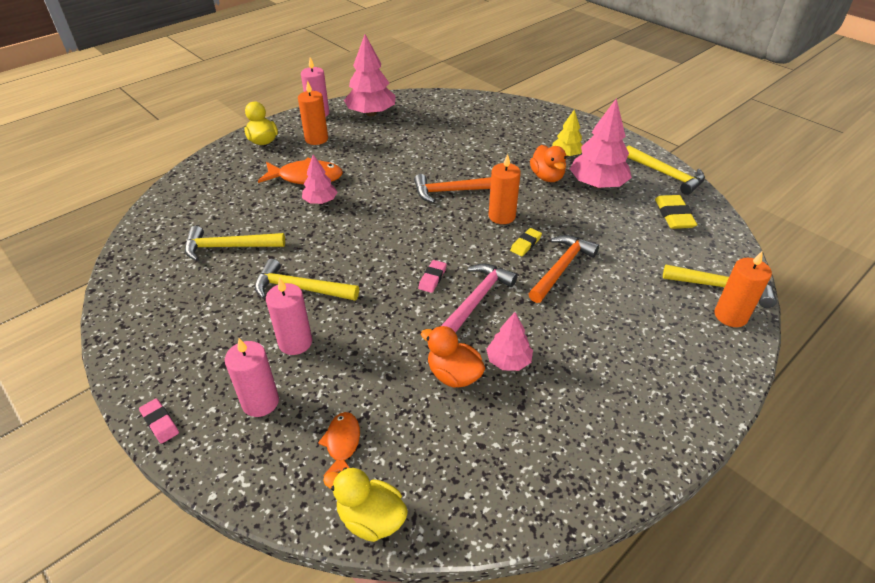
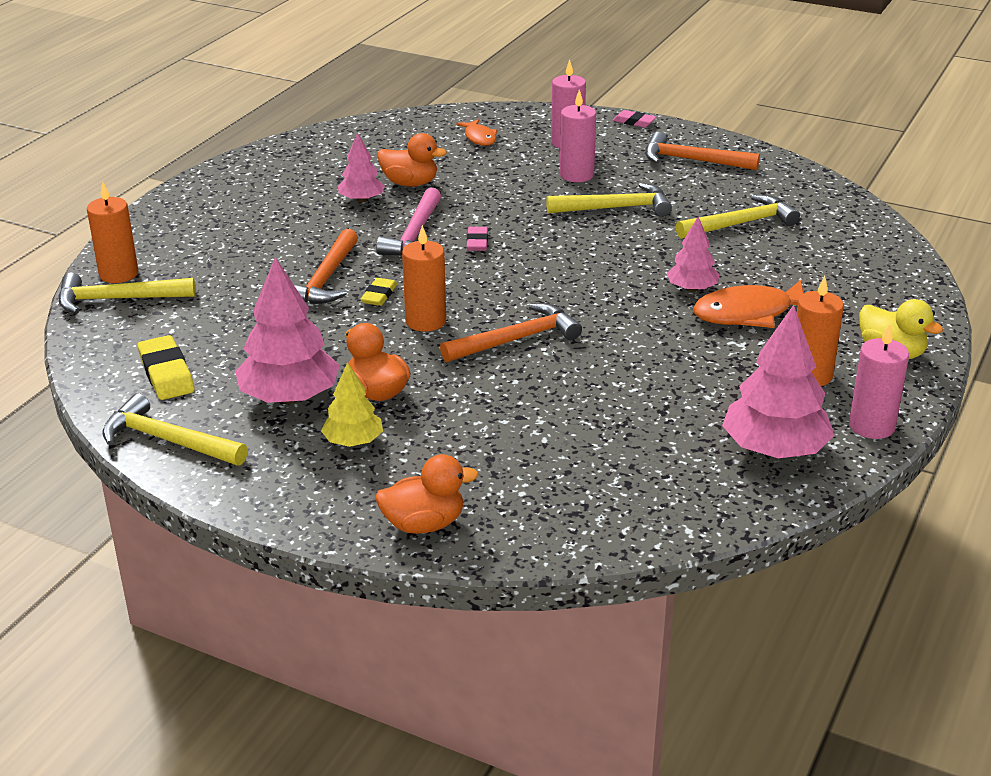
camera: 160 degrees right, 10 degrees down
(178, 334) = (692, 160): none -> orange hammer
(371, 518) = (431, 117): yellow duck -> none
(543, 116) = (424, 524): none -> orange duck

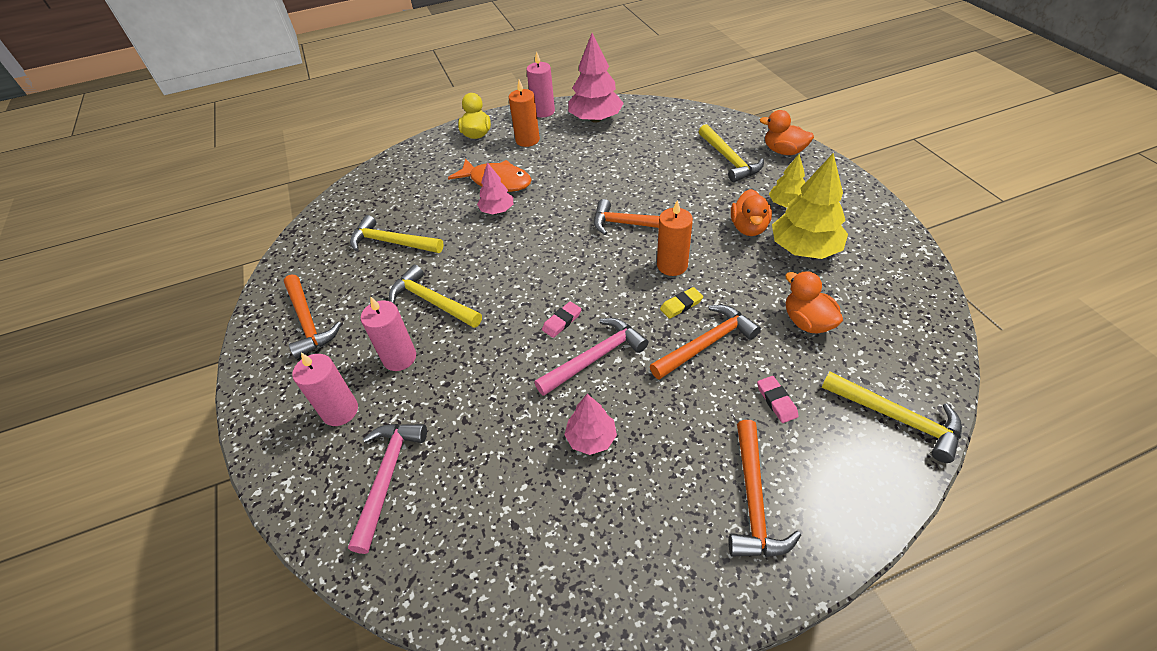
camera: 135 degrees left, 15 degrees up
(119, 274) = (885, 458): orange candle -> none
(166, 373) = (881, 308): yellow eraser -> none
(168, 440) = (900, 252): yellow hammer -> yellow hammer (729, 159)
(211, 220) = (753, 500): none -> orange hammer
(290, 397) = (804, 249): pink tree -> yellow tree
(410, 183) = (527, 437): orange duck -> orange duck (807, 322)
(479, 138) = (387, 477): orange fish -> pink hammer
(634, 122) = (252, 405): pink eraser -> pink eraser (776, 401)

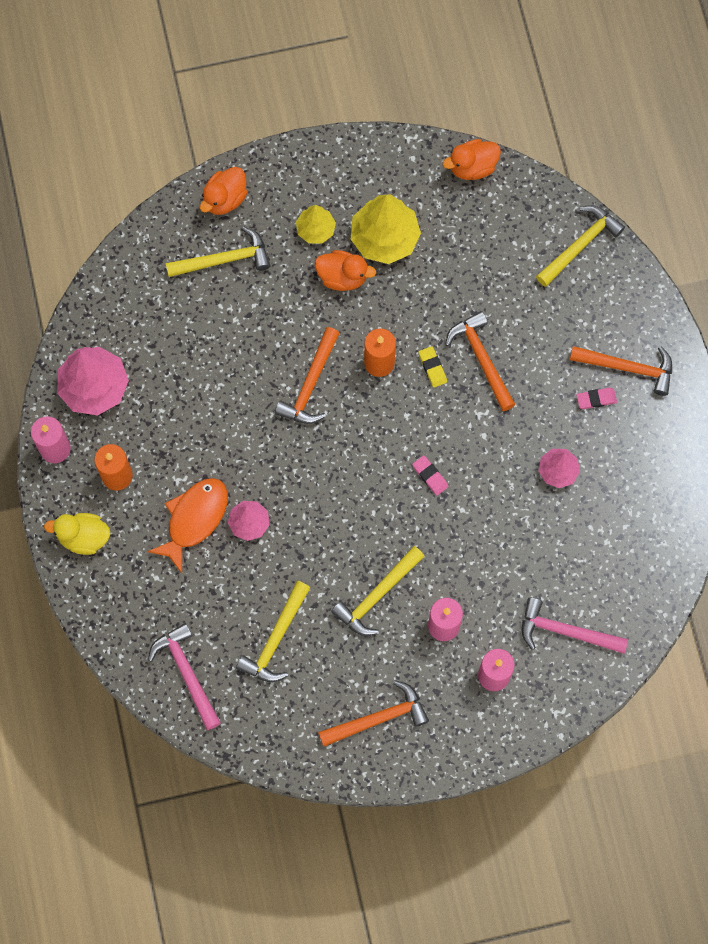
camera: 85 degrees left, 25 degrees up
(595, 358) = (478, 454): pink hammer -> pink hammer (187, 673)
(776, 401) = (549, 323): pink eraser -> pink eraser (596, 399)
(807, 322) = (474, 270): orange duck -> orange duck (472, 167)

